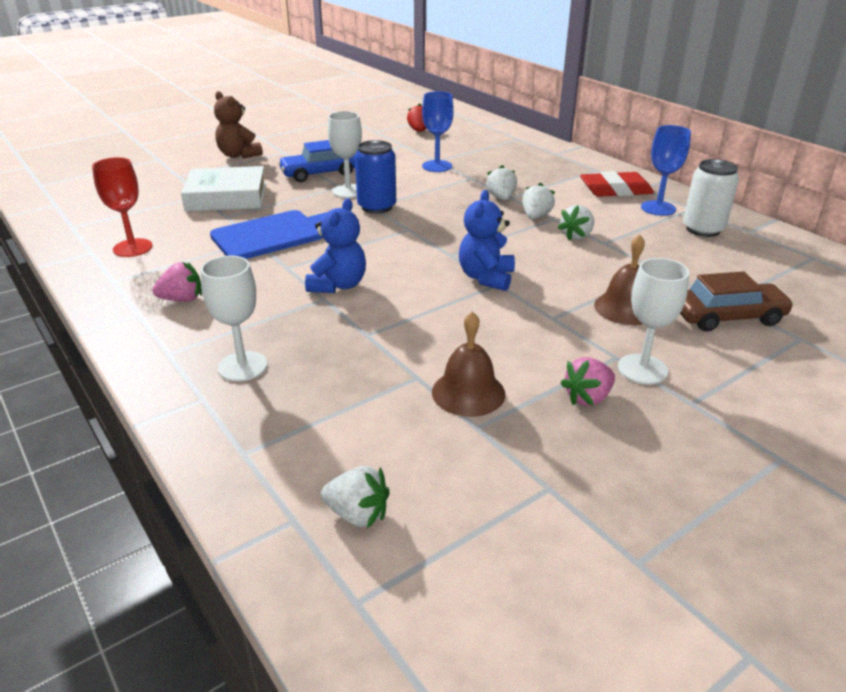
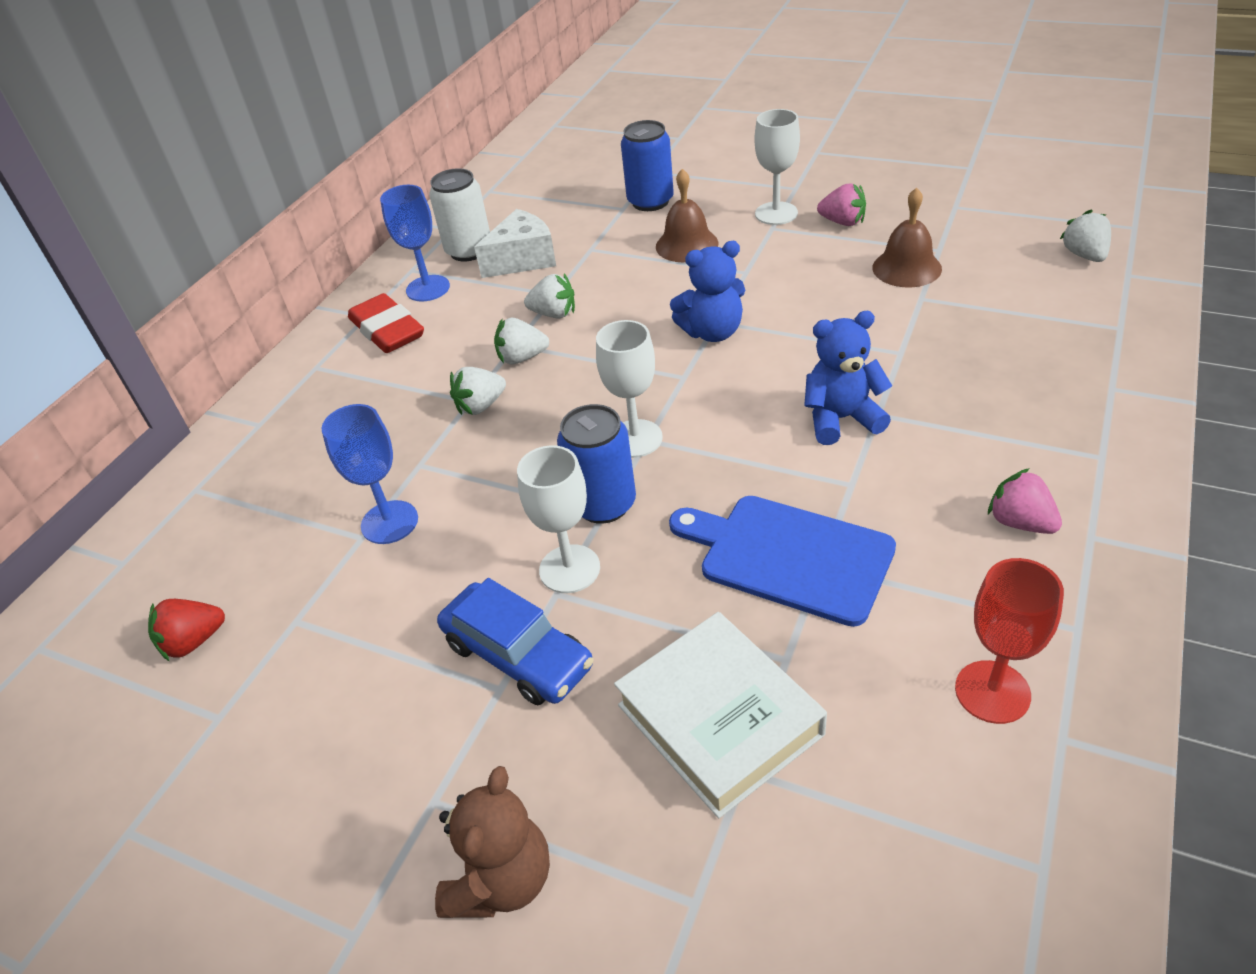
camera: 115 degrees left, 10 degrees up
(242, 366) = (1045, 394): white goblet -> white goblet (635, 438)
(668, 243) = (523, 259): none -> white cheese
(727, 317) = (650, 201): brown car -> blue can

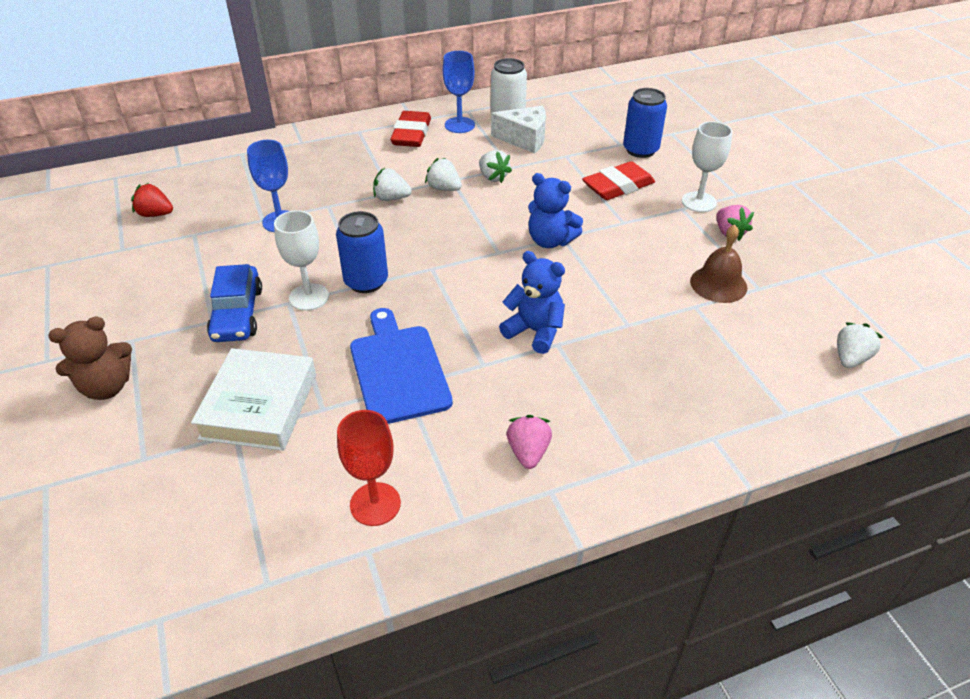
camera: 40 degrees right, 0 degrees up
(635, 438) = (427, 264): white goblet -> none
(686, 245) = (618, 186): brown bell -> red eraser

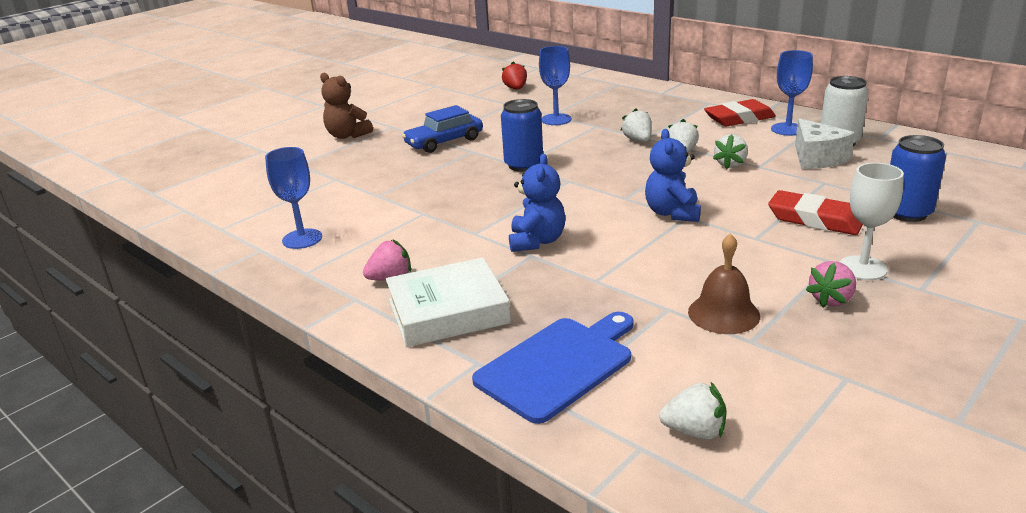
camera: 65 degrees right, 15 degrees down
(259, 406) = (364, 177): white book -> white book (448, 311)
(309, 297) = (485, 154): white goblet -> none
(375, 504) = (302, 239): red goblet -> blue goblet
(398, 370) = (438, 205): blue cutting board -> blue cutting board (558, 365)

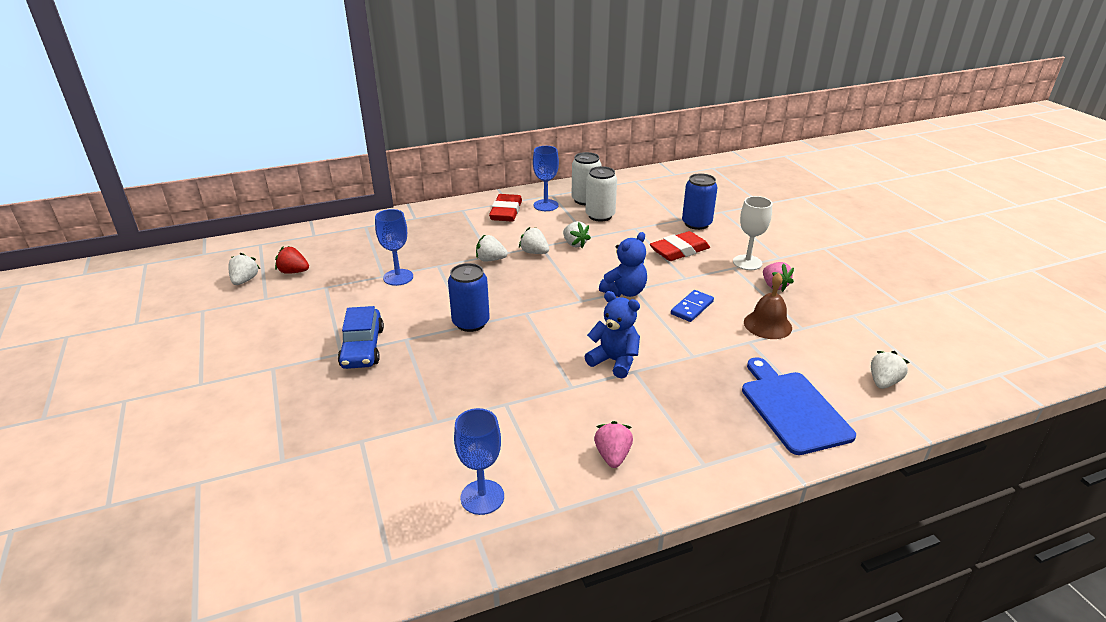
camera: 65 degrees left, 5 degrees up
(347, 135) = (251, 404): brown teddy bear -> none
(448, 311) = (690, 438): white book -> none
(485, 81) = (245, 280): none -> white strawberry
(672, 213) = (624, 292): blue teddy bear -> blue teddy bear turned 75 degrees counterclockwise
(693, 257) = (692, 308): none -> blue domino
(816, 158) = (600, 216): white cheese -> white can

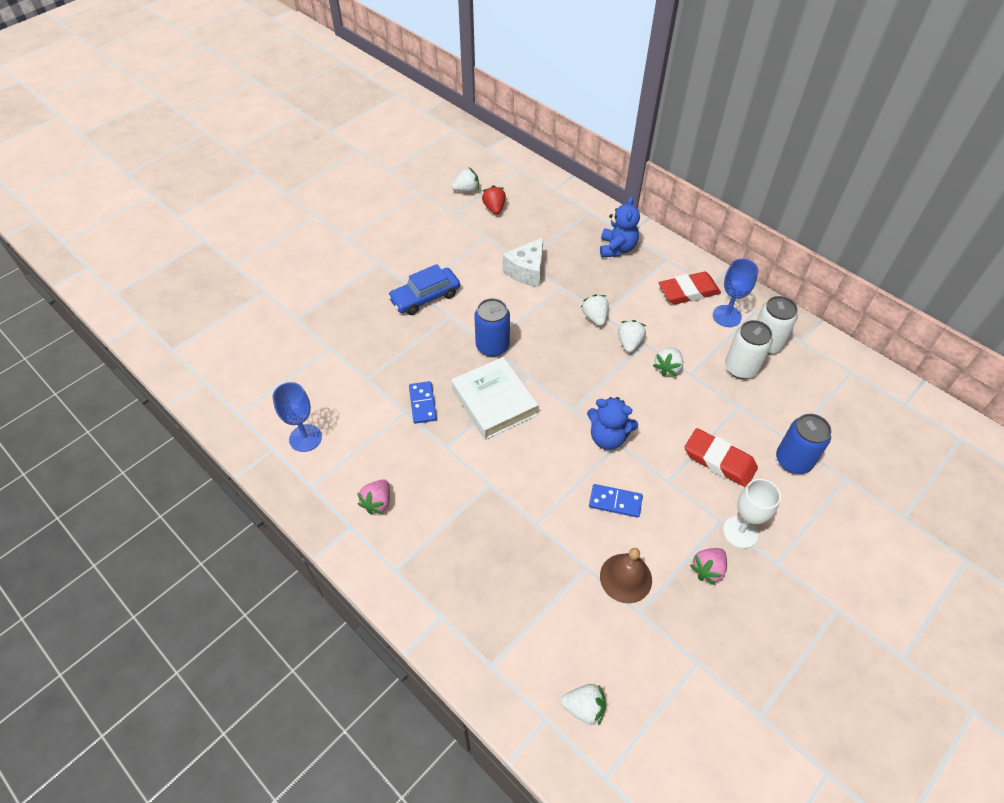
camera: 65 degrees right, 20 degrees up
(398, 277) = (527, 271): blue goblet -> white cheese
(505, 388) = (422, 403): none -> blue domino
(540, 341) = (494, 402): none -> white book
(612, 456) = (377, 502): pink strawberry -> pink strawberry turned 135 degrees clockwise
(614, 361) = (495, 465): blue teddy bear -> blue teddy bear (617, 248)
(792, 409) = (498, 626): blue cutting board -> none

